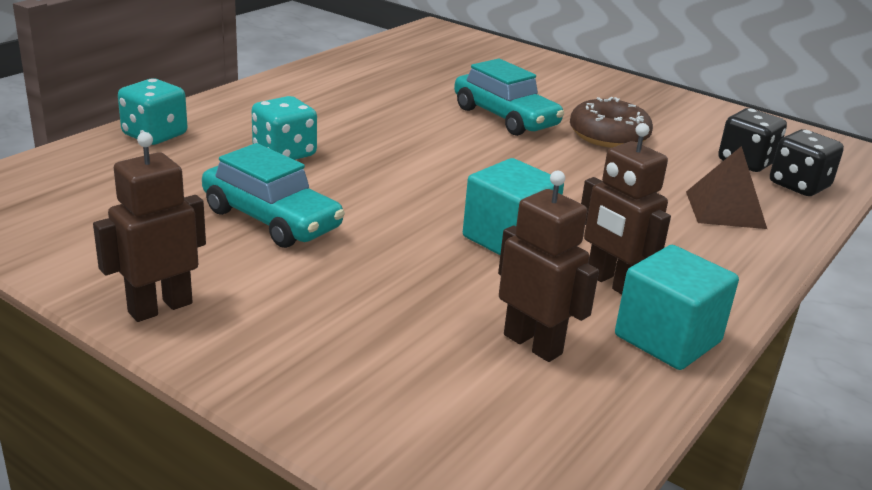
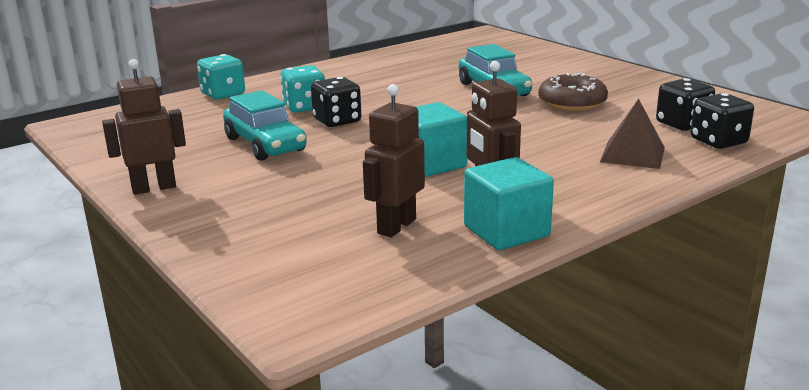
camera: 20 degrees right, 5 degrees down
(343, 175) = (337, 121): none -> black dice
(533, 344) = (396, 226): brown robot -> brown robot turned 120 degrees counterclockwise

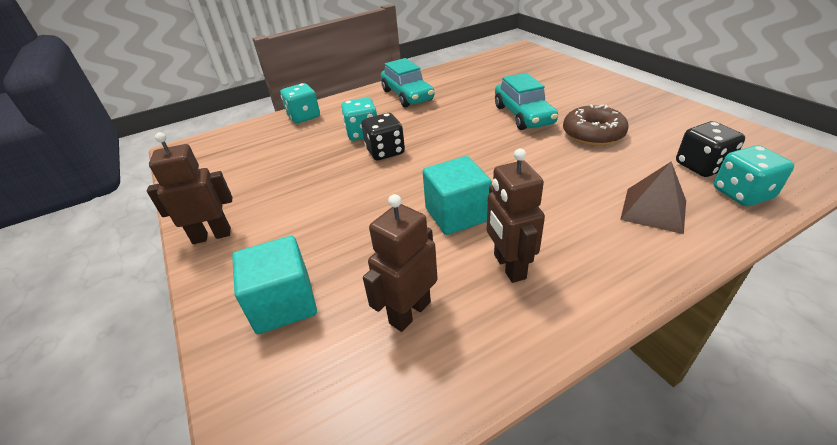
camera: 10 degrees right, 15 degrees up
(265, 144) = (319, 180): turquoise car -> turquoise car (407, 95)
(506, 231) = (520, 331): turquoise cube -> turquoise cube (283, 303)
(718, 141) = (742, 193): black dice -> turquoise dice

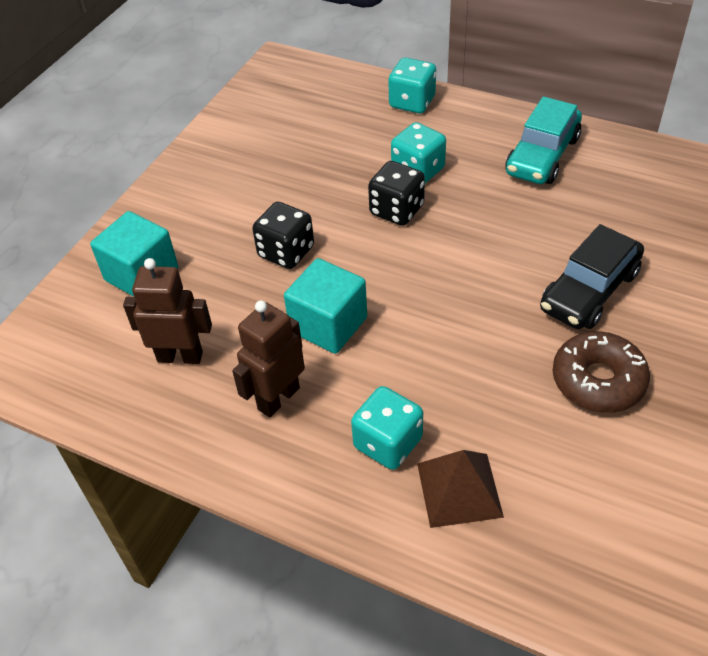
camera: 55 degrees right, 10 degrees up
(212, 235) = (183, 178): brown robot -> none
(523, 115) = (589, 291): turquoise car -> black car
(701, 166) = (604, 519): black dice -> black dice (286, 252)
(742, 193) = (564, 574): turquoise dice -> turquoise dice (388, 443)

